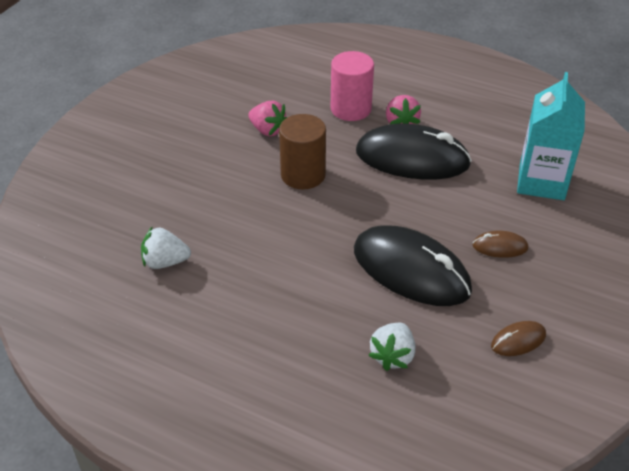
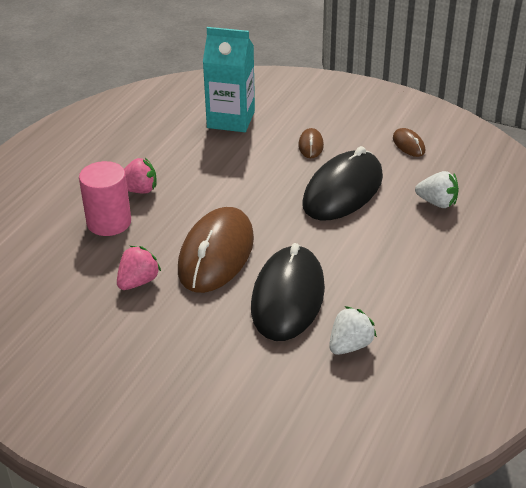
camera: 90 degrees left, 5 degrees down
(165, 262) = (350, 345): white strawberry -> white strawberry turned 135 degrees counterclockwise
(303, 175) = (216, 254): brown cylinder -> brown mouse
(412, 158) = (194, 185): black mouse -> black mouse (288, 297)

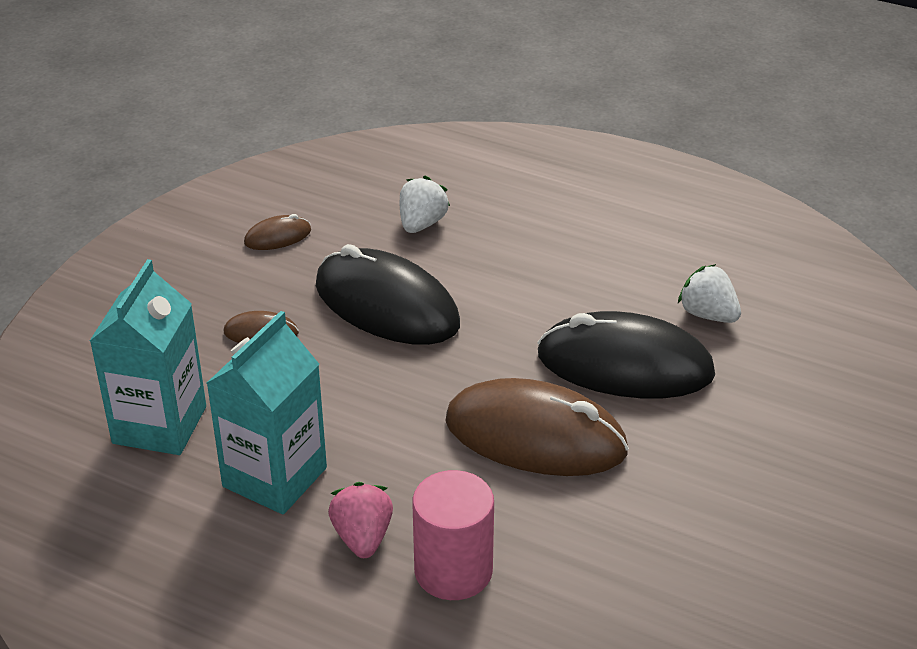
camera: 90 degrees left, 0 degrees up
(138, 282) = (604, 522): pink strawberry -> none
(188, 159) = (274, 477): none -> turquoise carton

